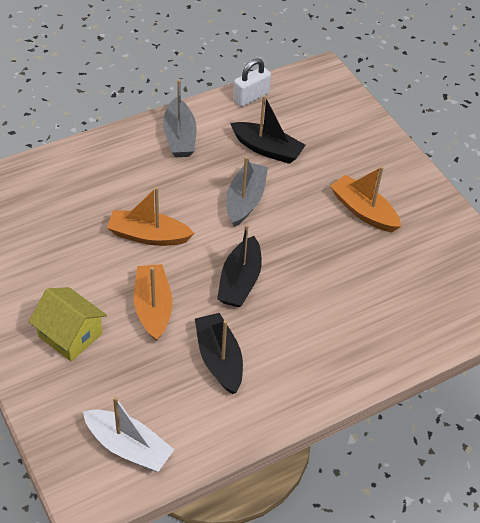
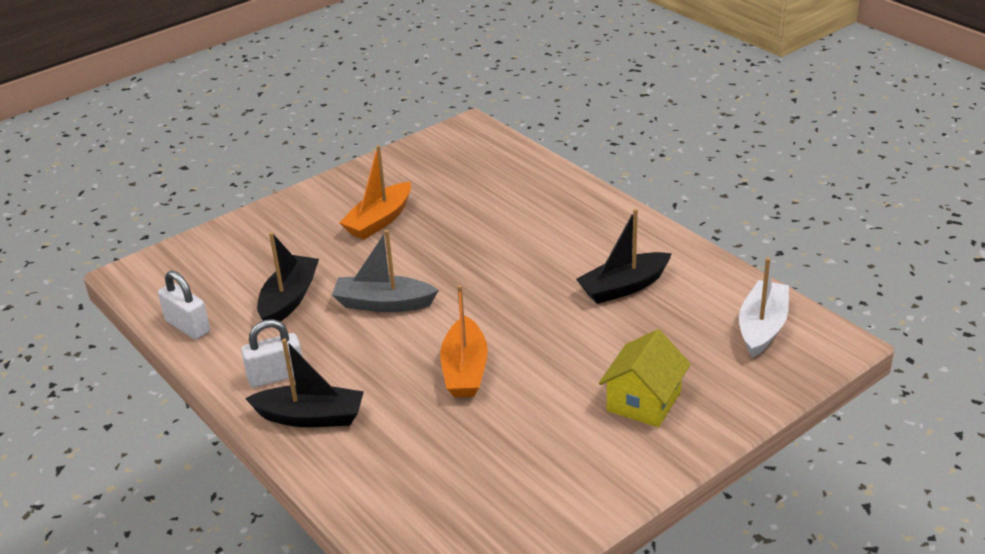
camera: 95 degrees left, 15 degrees down
(153, 308) = (575, 345): orange boat -> none
(179, 137) = (276, 376): grey boat -> white padlock
(240, 281) = (511, 289): black boat -> black boat (310, 417)

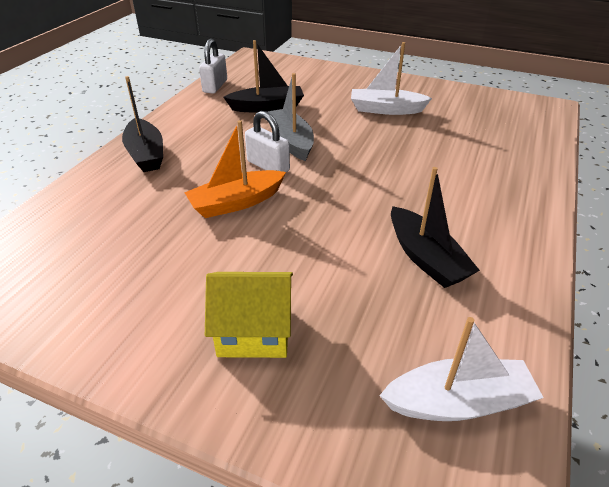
camera: 60 degrees right, 5 degrees up
(276, 376) = (183, 128): white padlock -> white padlock (268, 166)
(379, 220) = (386, 109): orange boat -> white boat
(624, 287) = (425, 258): black boat -> black boat turned 150 degrees counterclockwise

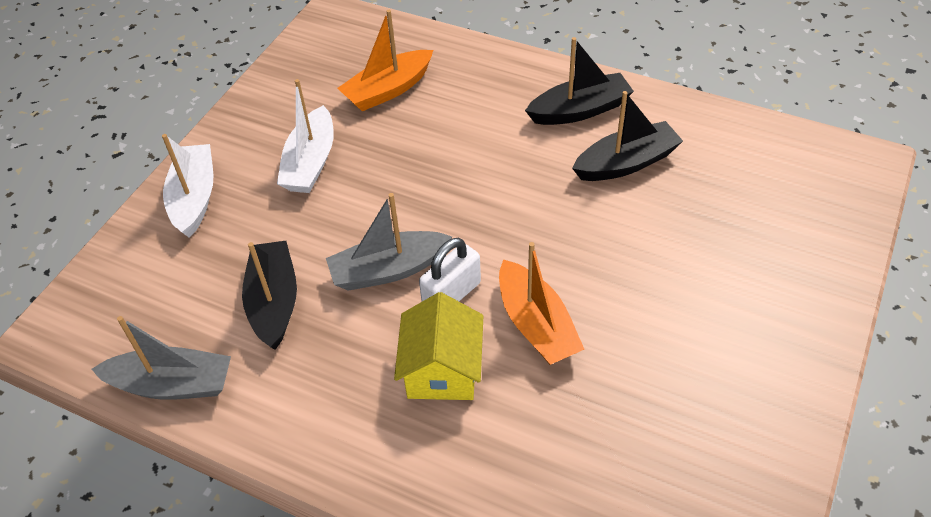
camera: 85 degrees left, 10 degrees up
(146, 154) = (407, 455): black boat -> black boat (579, 110)
(215, 86) = (172, 384): white padlock -> grey boat
(254, 331) = (742, 296): yellow house -> yellow house (442, 370)
(458, 402) = (788, 167): white boat -> white boat (194, 198)
(473, 133) = (388, 90): none -> orange boat

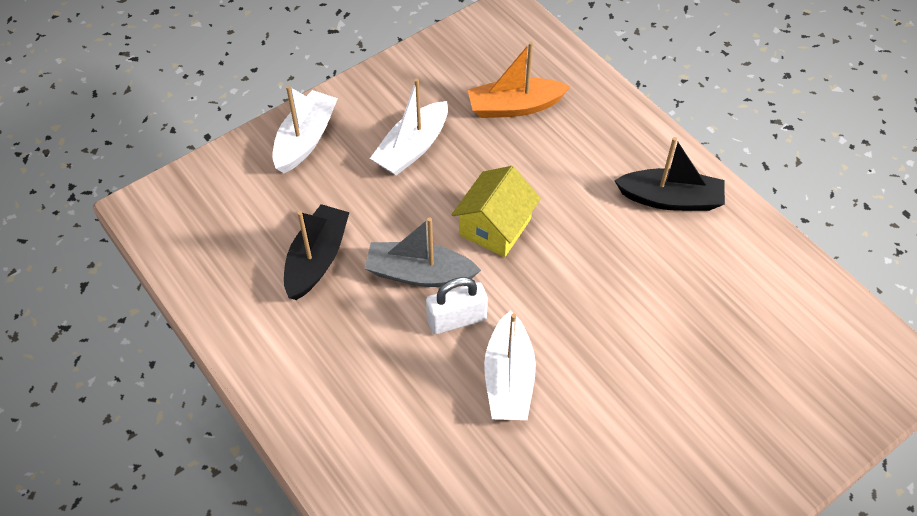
camera: 25 degrees right, 5 degrees up
(172, 384) = (208, 291): grey boat -> none
(442, 370) = (411, 379): yellow house -> yellow house (495, 227)
(536, 325) = (509, 378): orange boat -> white boat
(626, 163) = (679, 269): black boat -> none

